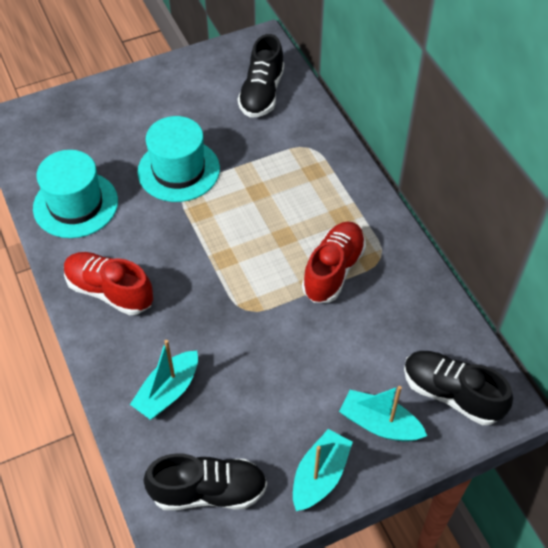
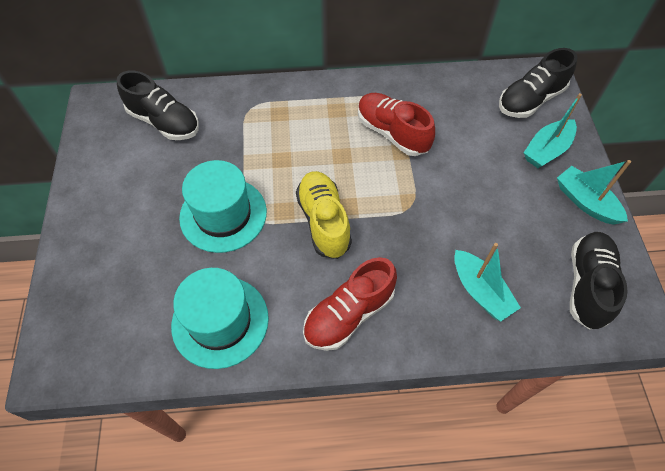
camera: 70 degrees left, 5 degrees up
(200, 244) = (324, 221): none -> yellow shoe

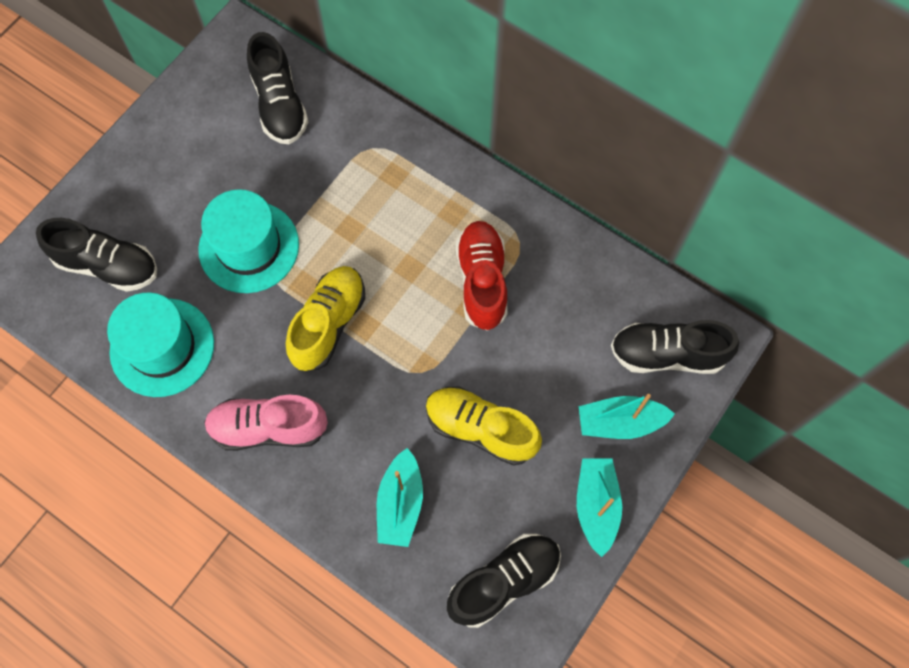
camera: 40 degrees right, 10 degrees up
(125, 298) = (108, 265): none -> black shoe
(349, 314) = (268, 428): red shoe -> pink shoe
(479, 211) = (480, 429): none -> yellow shoe

